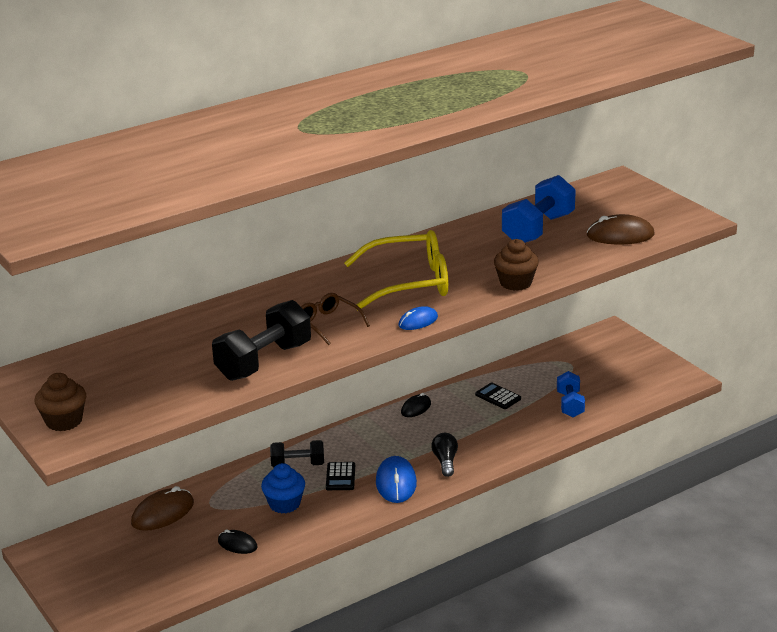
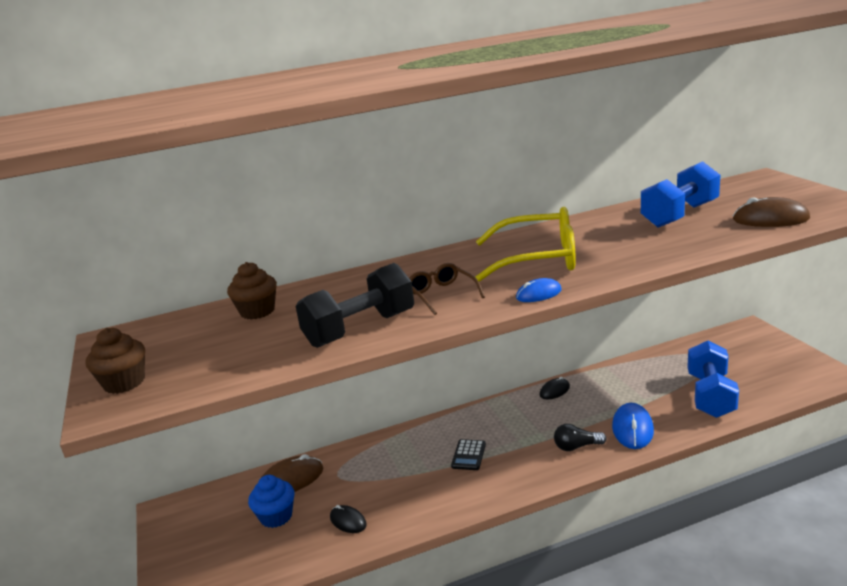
camera: 15 degrees right, 5 degrees down
(284, 504) = (407, 480): blue cupcake -> blue cupcake (276, 516)
(298, 464) = (431, 439): black dumbbell -> none
(396, 483) = (522, 466): blue mouse -> blue mouse (632, 429)
(445, 461) = (576, 447): black light bulb -> black light bulb turned 105 degrees counterclockwise
(498, 397) = (636, 384): black calculator -> none
(515, 283) = (653, 260): brown cupcake -> brown cupcake (257, 311)
(570, 405) = (710, 396): blue dumbbell -> blue dumbbell, size x1.65

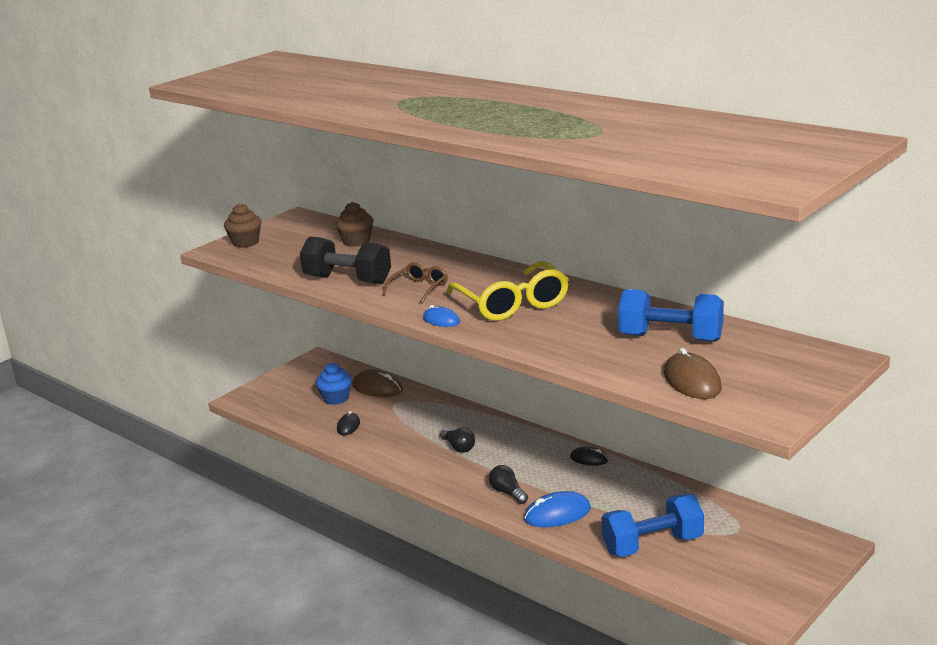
camera: 60 degrees right, 0 degrees up
(468, 455) = (458, 447): black calculator -> black light bulb

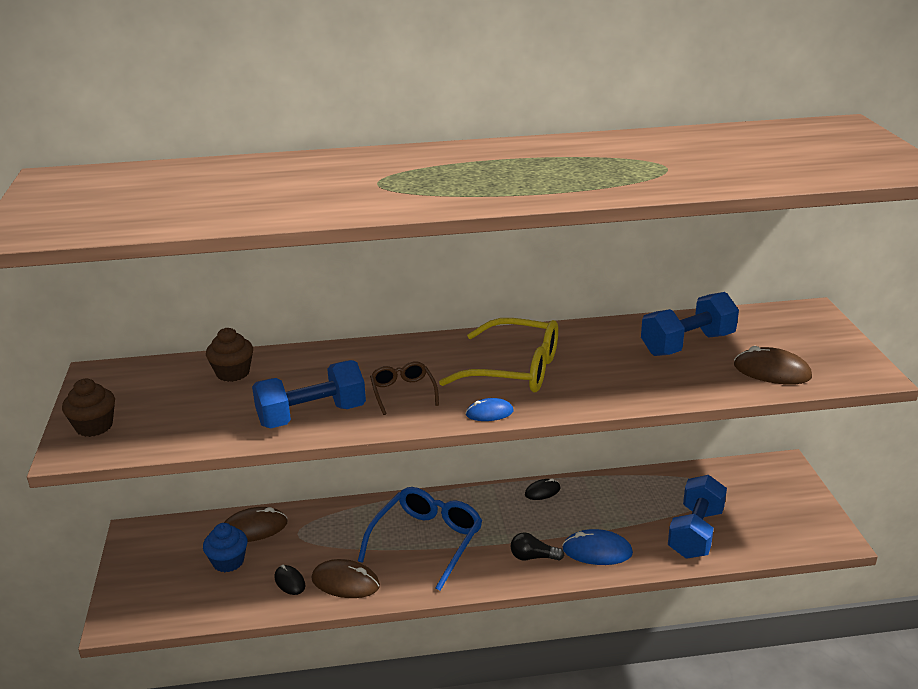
camera: 50 degrees left, 5 degrees up
(348, 280) = (311, 415): black dumbbell -> blue dumbbell
(375, 443) = (345, 582): none -> brown mouse
(458, 447) = (426, 542): black light bulb -> blue glasses
(557, 514) = (597, 551): blue mouse -> blue mouse turned 75 degrees clockwise

